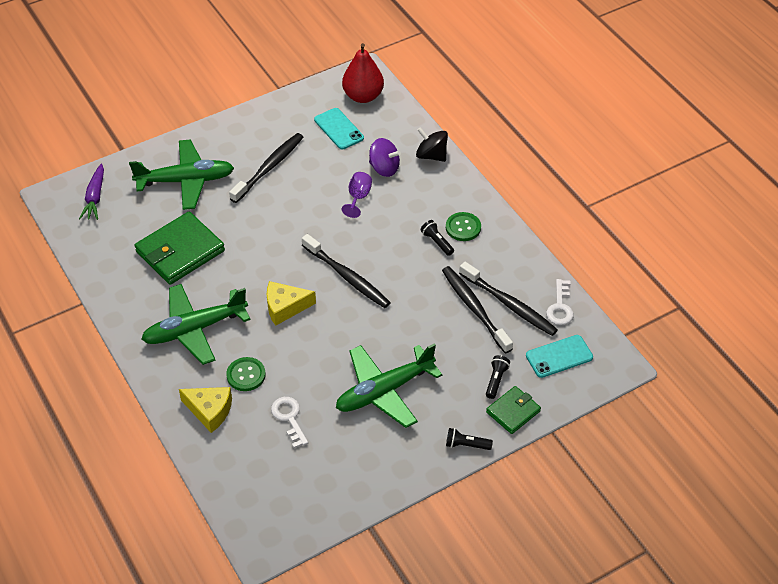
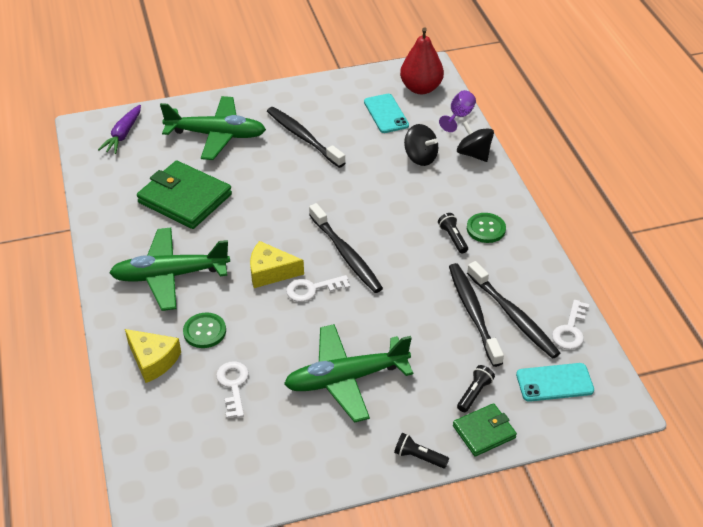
camera: 15 degrees right, 5 degrees down
(180, 251) = (185, 198): green wallet -> green wallet turned 60 degrees clockwise
(269, 167) = (303, 137): black toothbrush -> black toothbrush turned 90 degrees counterclockwise
(328, 316) = (312, 289): none -> white key
(358, 197) = (384, 180): purple goblet -> purple goblet (459, 116)
(384, 168) = (420, 157): purple spinning top -> black spinning top

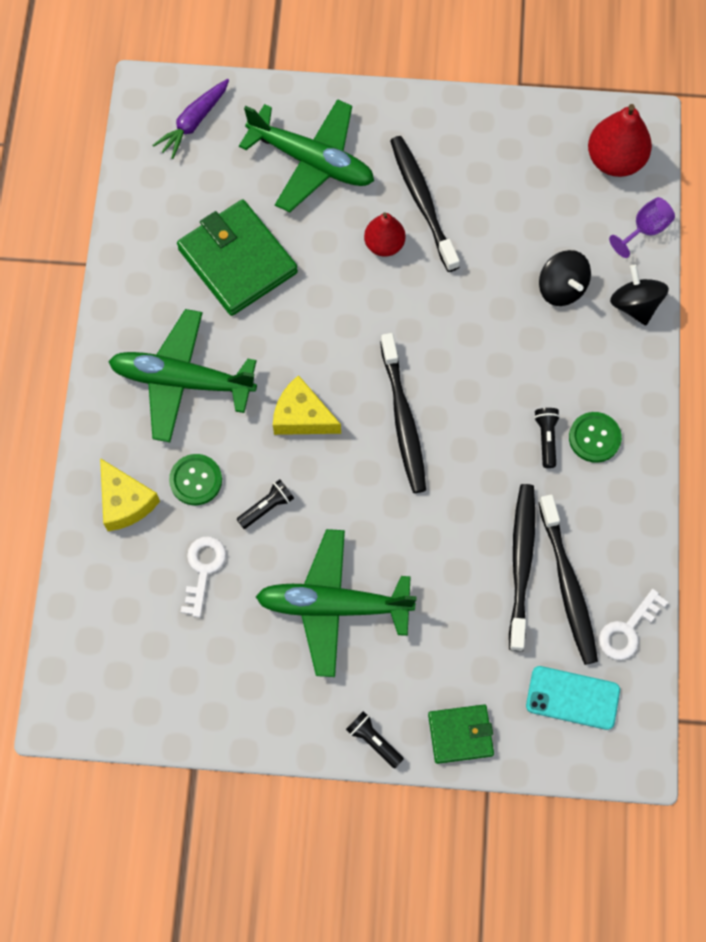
camera: 20 degrees right, 25 degrees up
(287, 165) = (384, 245): none -> red pear
(312, 289) = (342, 460): white key -> none
(386, 114) = (548, 193): turquoise phone -> none
(474, 393) = (472, 679): black flashlight -> black flashlight (267, 507)

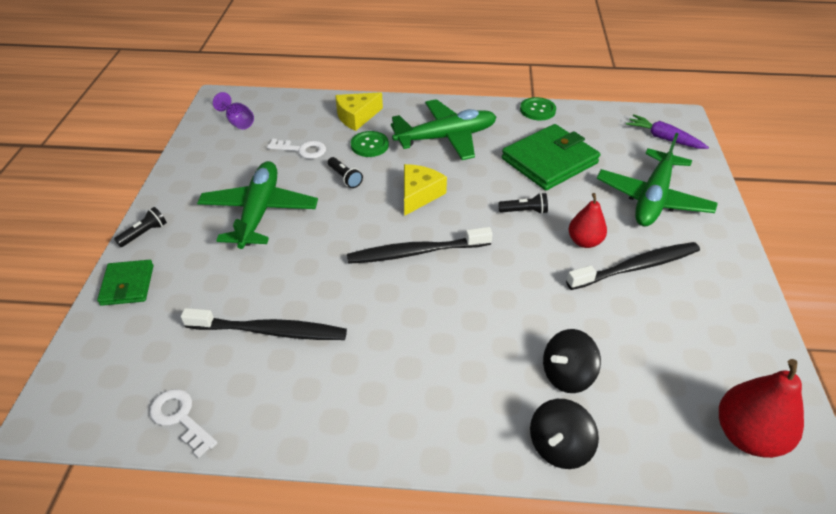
camera: 90 degrees right, 25 degrees down
(181, 381) = (446, 137): green plane -> green plane turned 60 degrees clockwise
(546, 439) = (395, 355): black flashlight -> black flashlight (524, 211)
(567, 585) = (240, 367): black toothbrush -> none
(572, 698) = (128, 367): turquoise phone -> none
(594, 438) = (395, 397): green button -> green button (537, 110)
(635, 305) = (559, 446): black spinning top -> black spinning top turned 150 degrees clockwise
(645, 230) = (662, 463): purple goblet -> purple goblet (238, 122)

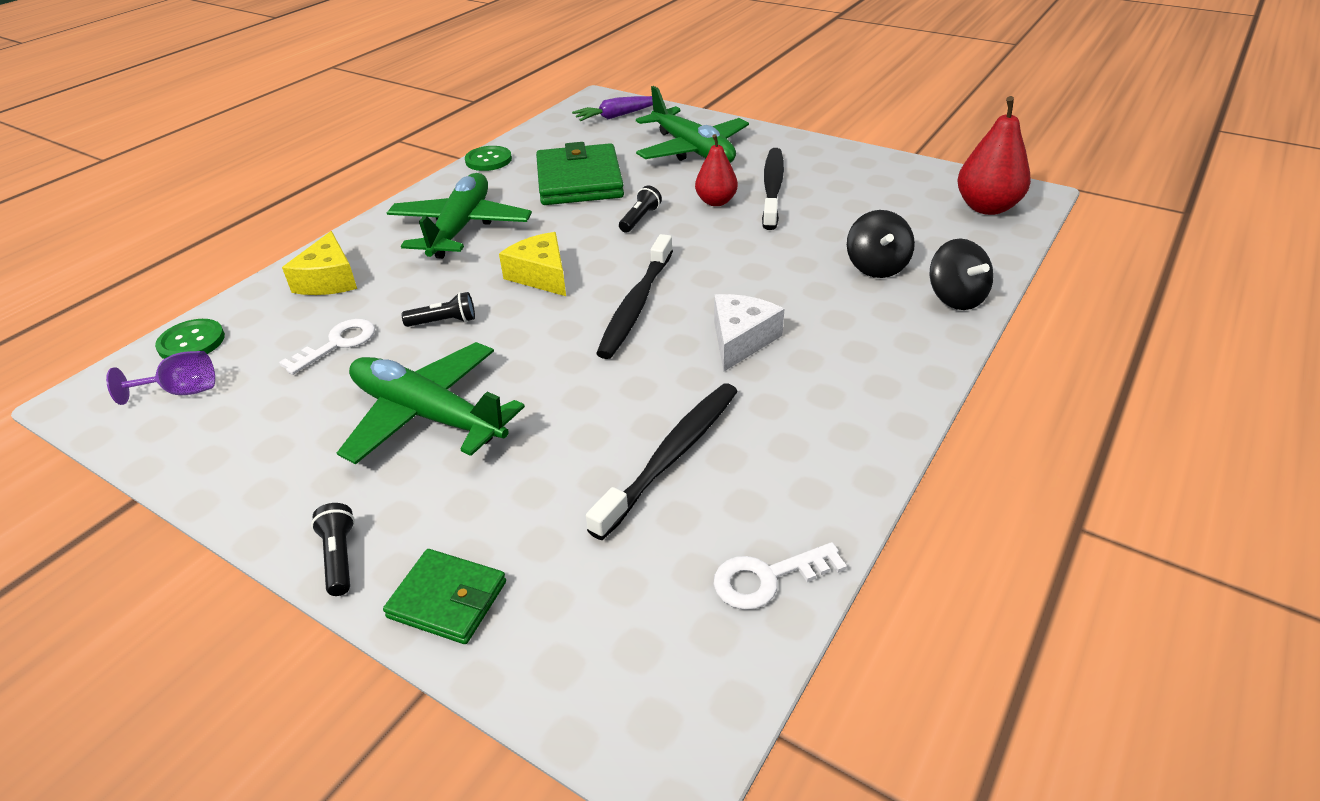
camera: 60 degrees left, 5 degrees down
(369, 145) = (402, 285): green button -> green button (191, 342)
(409, 322) = (741, 340): none -> white cheese

